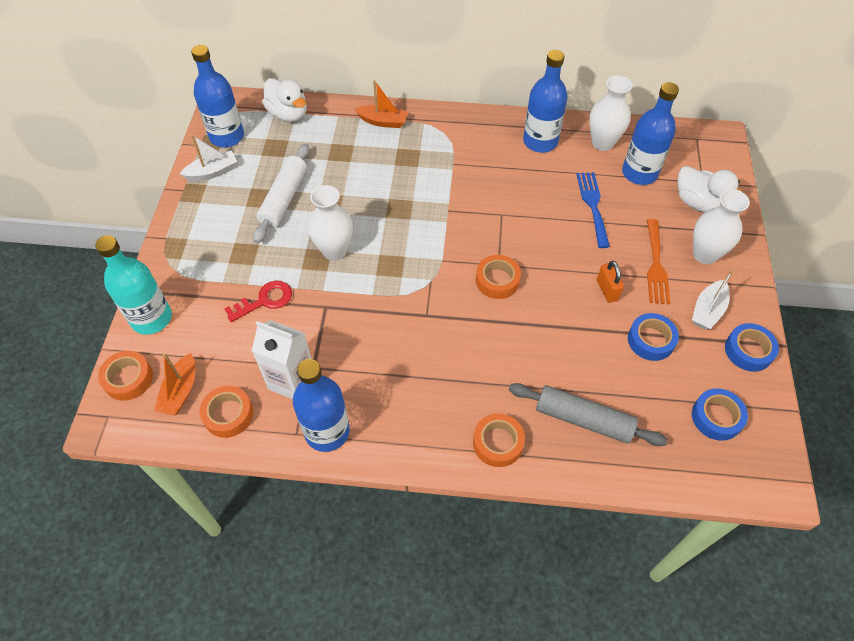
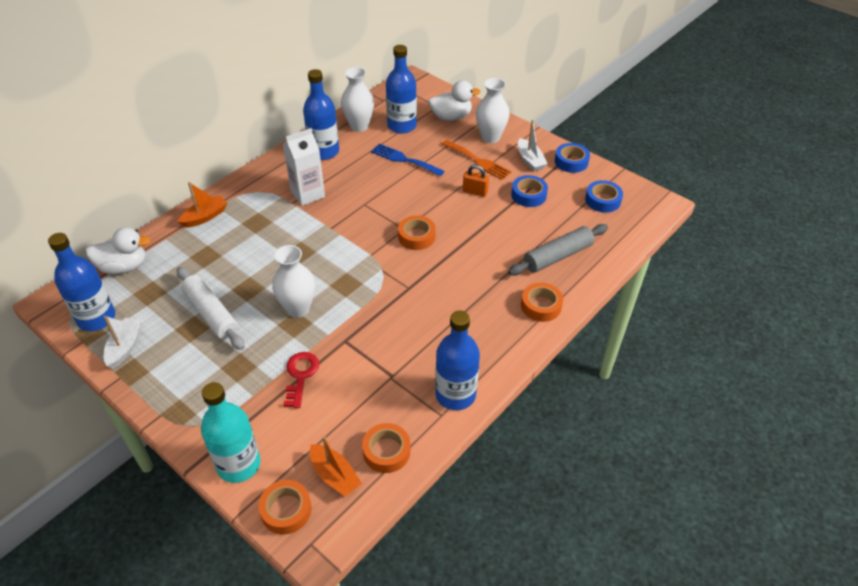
camera: 55 degrees left, 10 degrees down
(292, 381) = (392, 395): white carton -> white carton (307, 194)

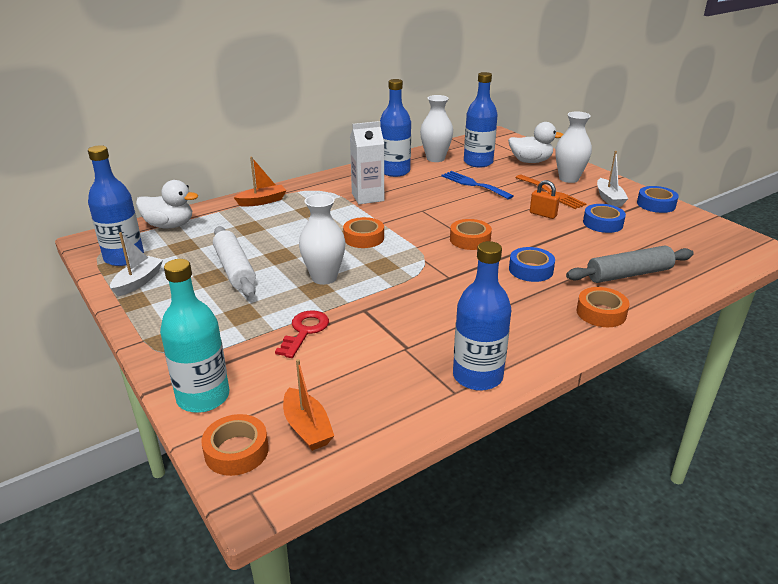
camera: 15 degrees right, 15 degrees down
(386, 451) = (377, 416): orange tape -> orange tape (363, 238)
(602, 200) = (689, 237): blue tape -> blue tape (531, 270)

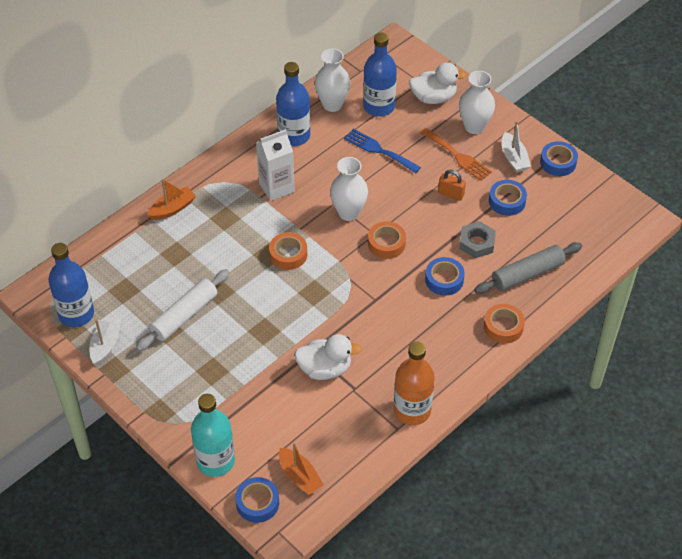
camera: 10 degrees left, 20 degrees up
(169, 225) = (96, 261): white duck -> white duck (325, 369)
(235, 269) = (184, 316): white rolling pin -> white rolling pin turned 75 degrees clockwise
(236, 451) = (257, 503): orange tape -> blue tape
(304, 331) = (269, 383): red key -> none
(324, 278) = (267, 316): white vase -> white vase (348, 213)
(477, 376) = (412, 410): blue bottle -> orange bottle
(569, 247) = (477, 243): none -> grey nut

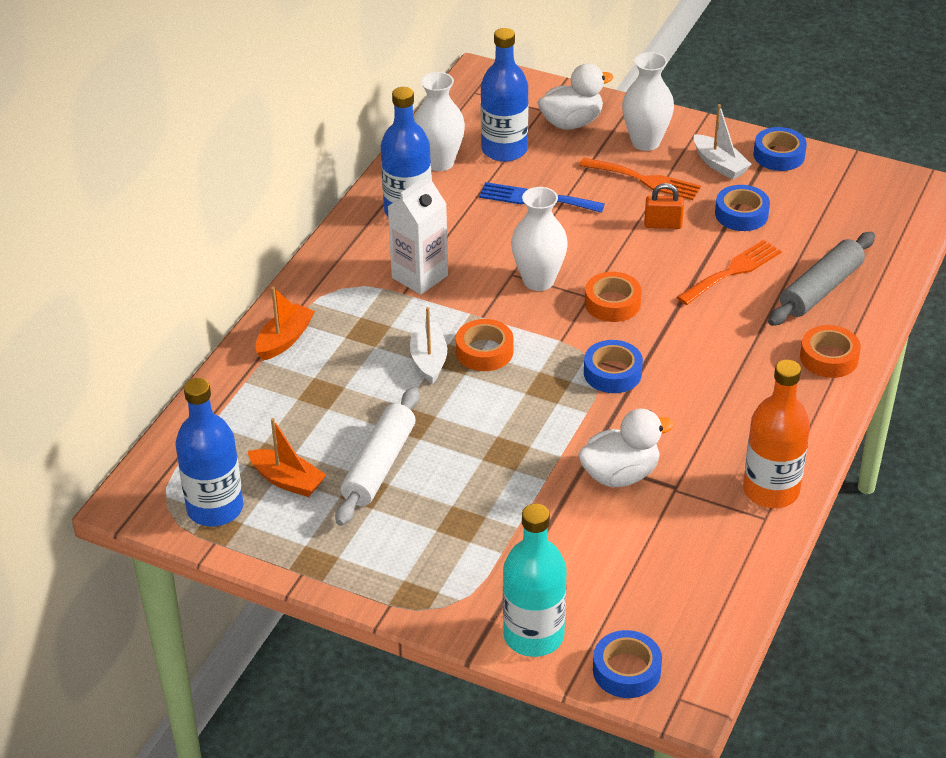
camera: 20 degrees left, 10 degrees down
(106, 345) = (282, 535): white boat -> white boat (429, 359)
(300, 476) = (666, 618): orange boat -> orange boat (287, 480)
(444, 280) = (716, 324): blue tape -> blue tape (612, 373)
(477, 243) = (732, 271): grey nut -> orange fork

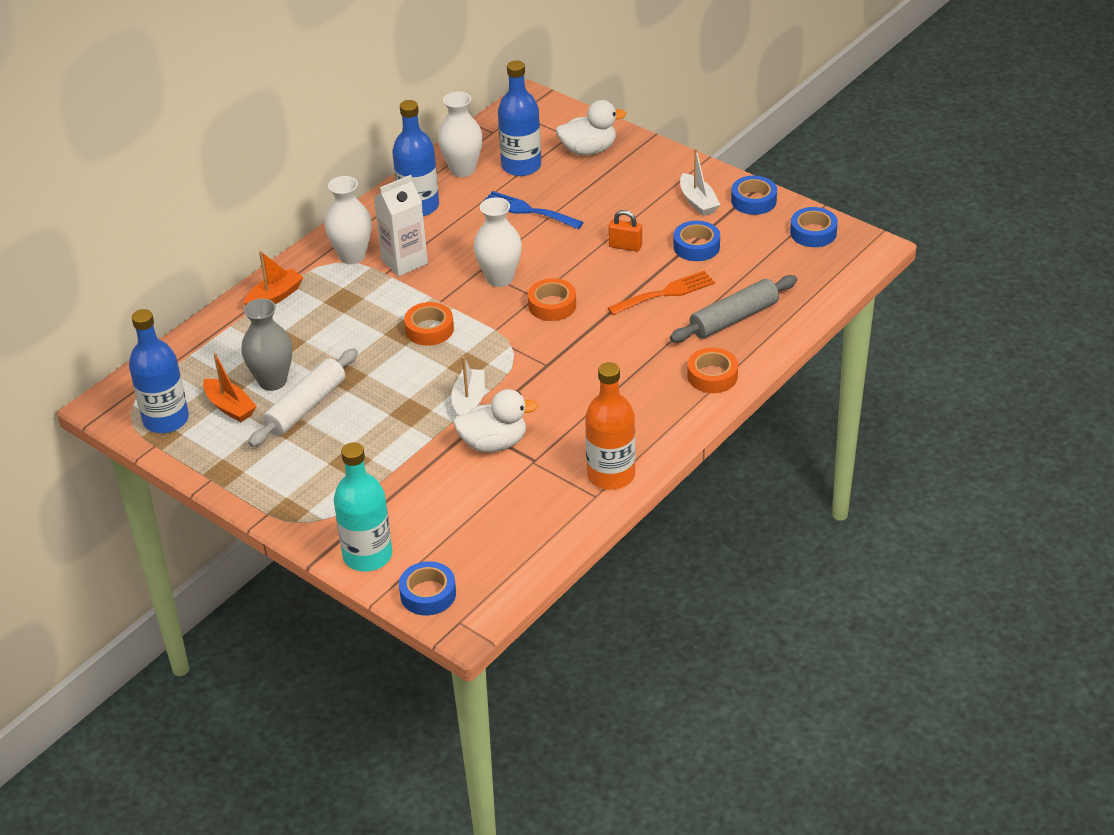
camera: 15 degrees right, 0 degrees up
(325, 441) = (272, 381): none -> grey vase
(429, 359) = (382, 329): white boat -> white boat (469, 401)
(612, 373) = (525, 362): blue tape -> blue tape (813, 233)
(645, 142) = (643, 175): white vase -> white vase (352, 256)
(645, 180) = (628, 207): orange fork -> none

